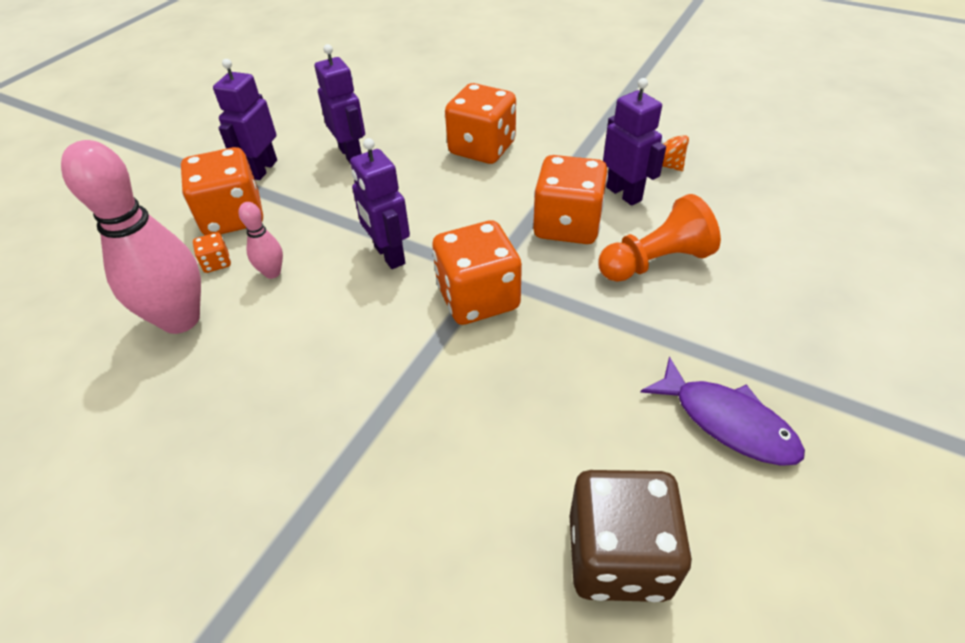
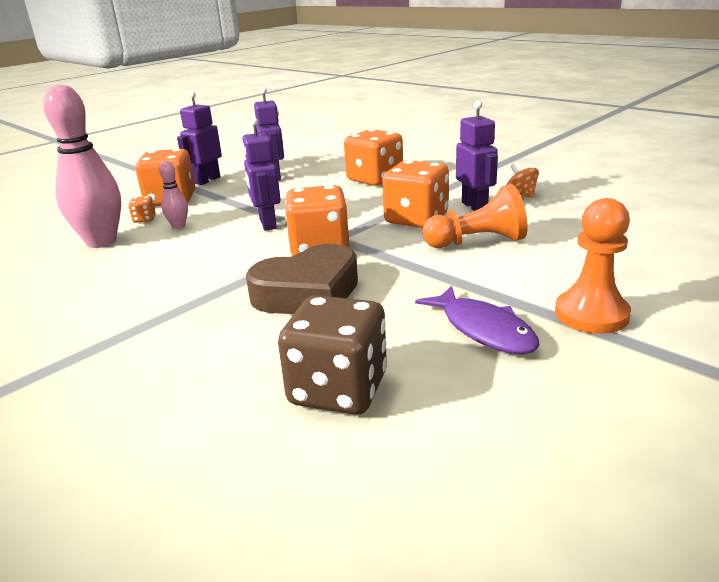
camera: 15 degrees right, 20 degrees down
(504, 386) = (308, 293): none -> brown heart
(824, 377) = (591, 314): none -> orange pawn

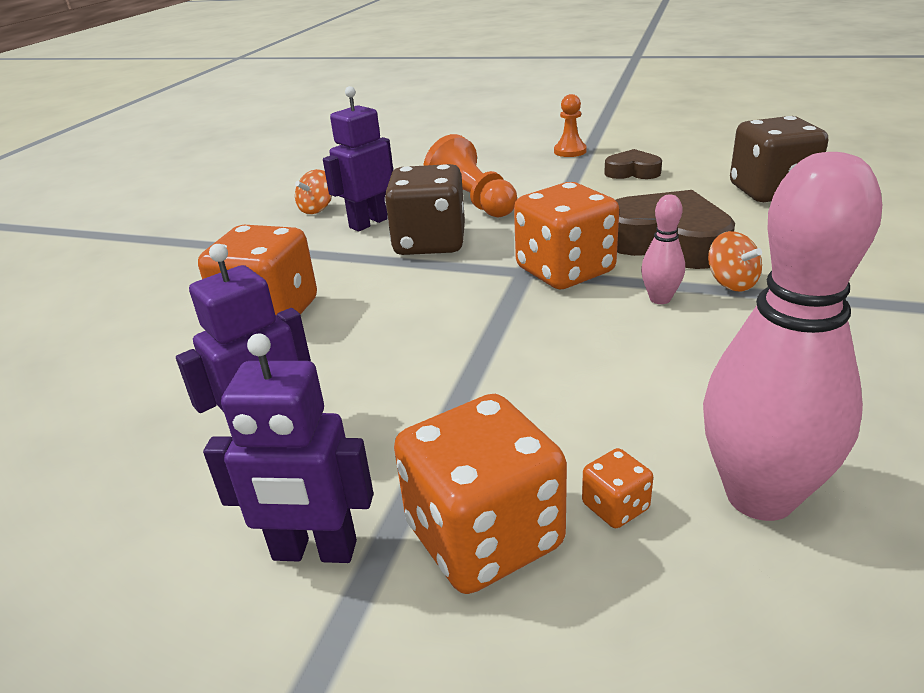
camera: 115 degrees left, 5 degrees up
(178, 226) = (604, 430): pink bowling pin -> pink bowling pin (660, 299)
(225, 294) = (731, 283): none -> orange spinning top
(267, 224) = (521, 338): purple robot -> none
(416, 219) = (430, 243): orange dice -> brown dice
(483, 329) = (632, 172): purple fish -> brown heart
(591, 314) = (570, 151): orange pawn -> orange pawn, size x0.62

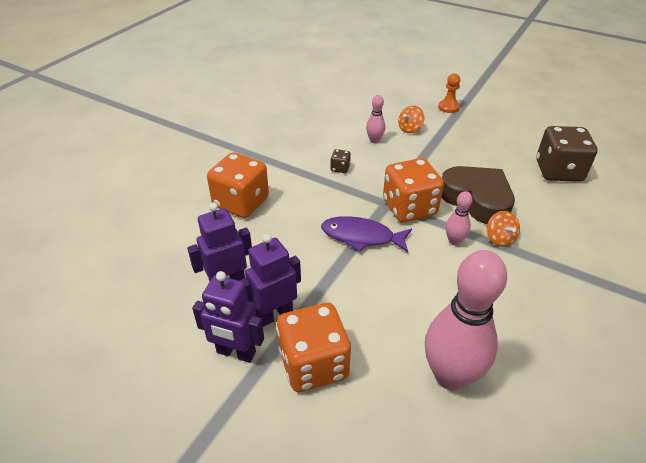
camera: 10 degrees right, 10 degrees up
(317, 209) = (282, 125): orange spinning top -> orange spinning top (410, 129)
(369, 223) = (310, 144): purple robot -> purple robot (274, 315)
(430, 243) = (340, 168): brown dice -> brown dice, size x0.42
(473, 202) = (374, 140): orange pawn -> pink bowling pin
(500, 321) = (361, 237): none -> purple fish
(615, 507) = (379, 364): orange dice -> none
(632, 172) = (480, 135): brown heart -> none

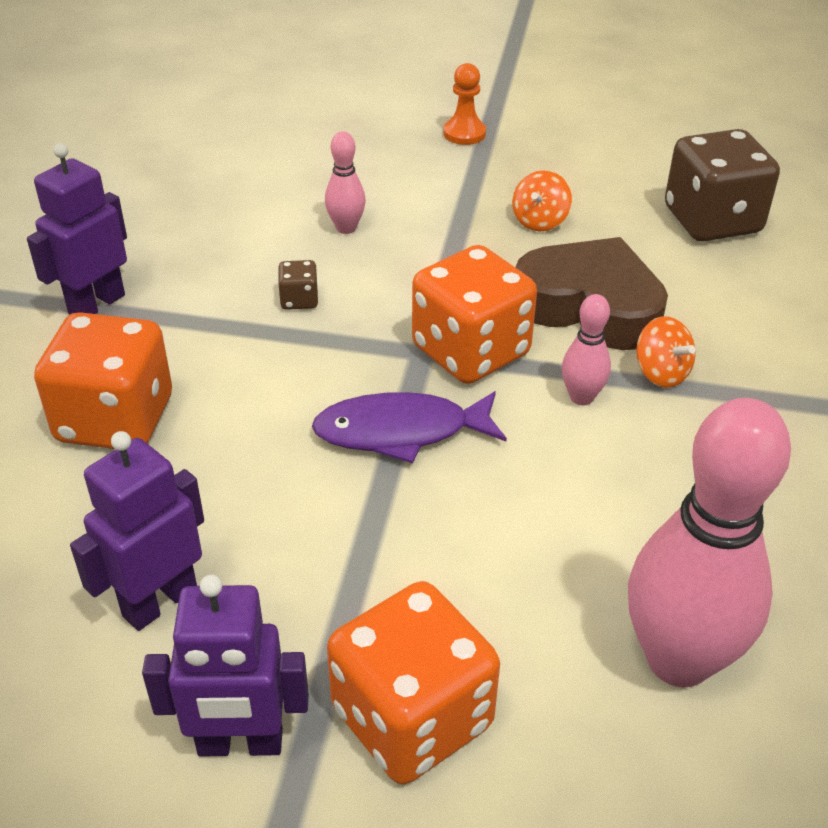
camera: 20 degrees left, 0 degrees up
(274, 315) = (289, 639): purple robot -> purple robot (96, 304)
(410, 129) = (407, 191): orange spinning top -> orange spinning top (539, 221)

